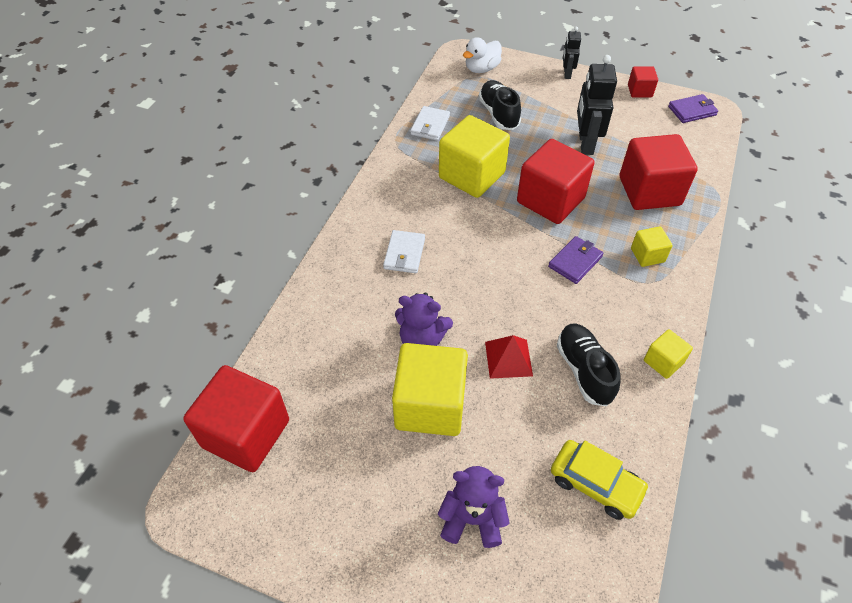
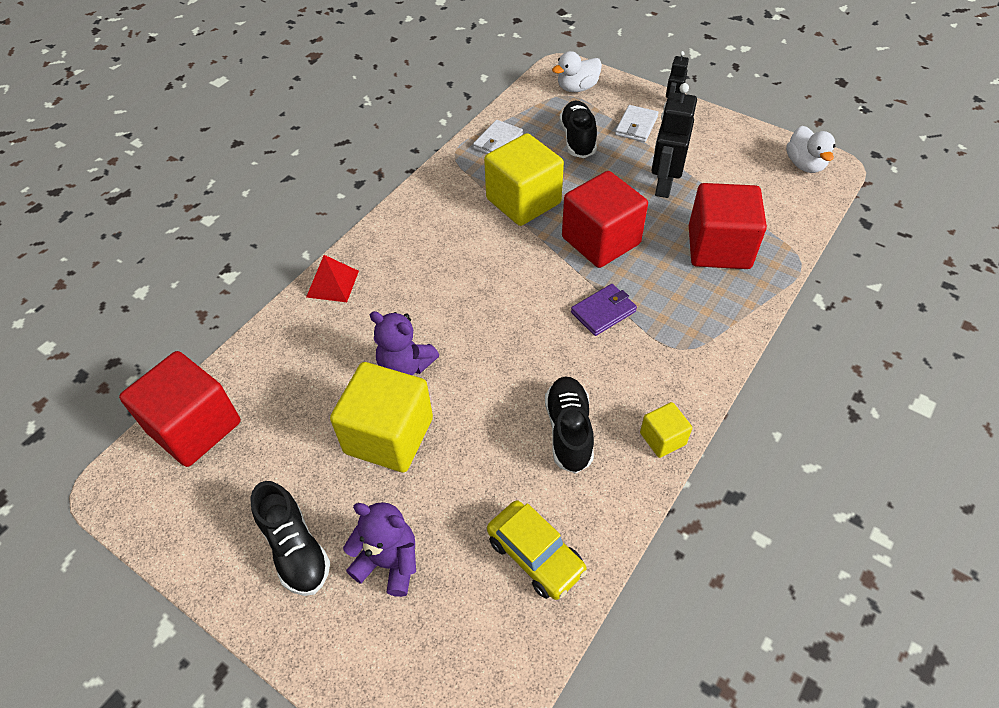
camera: 15 degrees right, 0 degrees up
(383, 525) = (295, 549): none -> black shoe
(404, 254) = (420, 273): white wallet -> white wallet (636, 126)
(508, 358) = (490, 402): red pyramid -> red pyramid (332, 283)
(639, 91) = (750, 134): red cube -> none
(647, 255) = (689, 318): yellow cube -> none
(692, 111) = (804, 165): purple wallet -> white duck

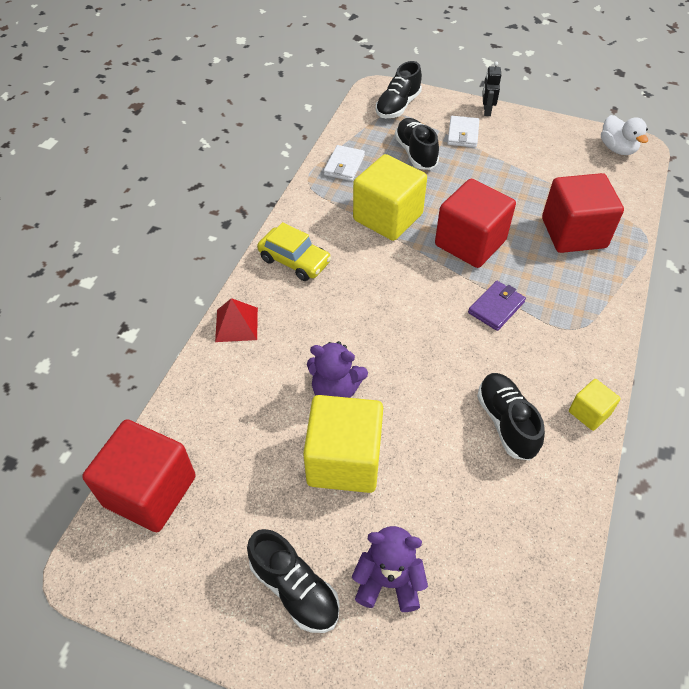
camera: 15 degrees left, 0 degrees up
(535, 555) = (519, 543): yellow car -> yellow car (294, 261)
(577, 88) = (398, 106): white duck -> black shoe
(664, 185) = (506, 183): black robot -> none

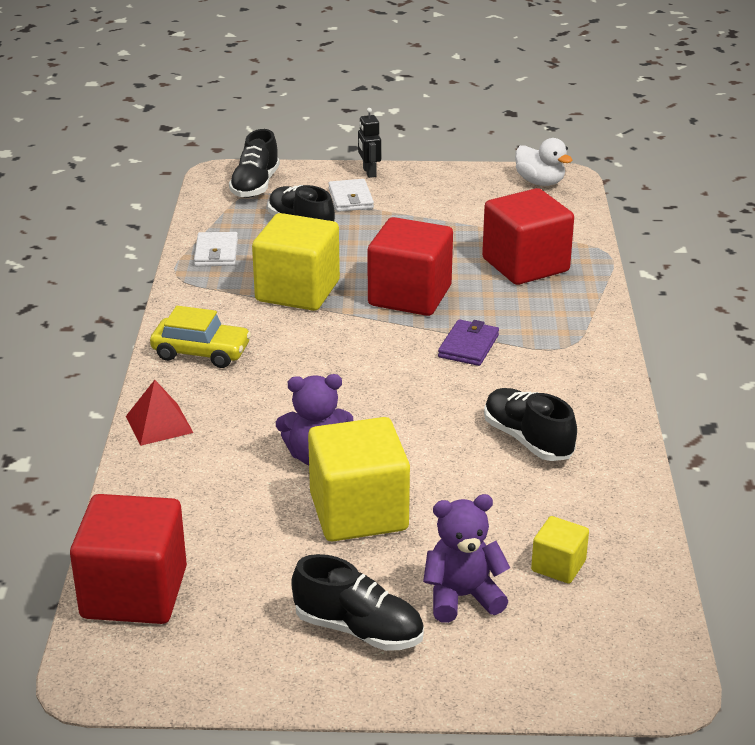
camera: 20 degrees left, 20 degrees down
(589, 413) = (614, 412): yellow cube -> yellow cube (558, 566)

